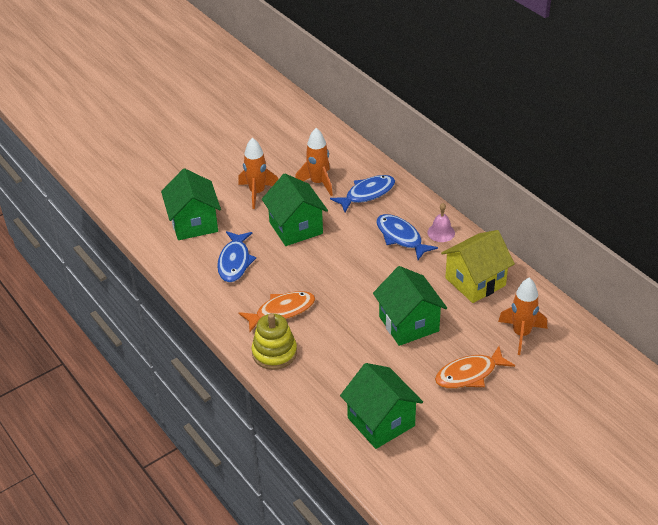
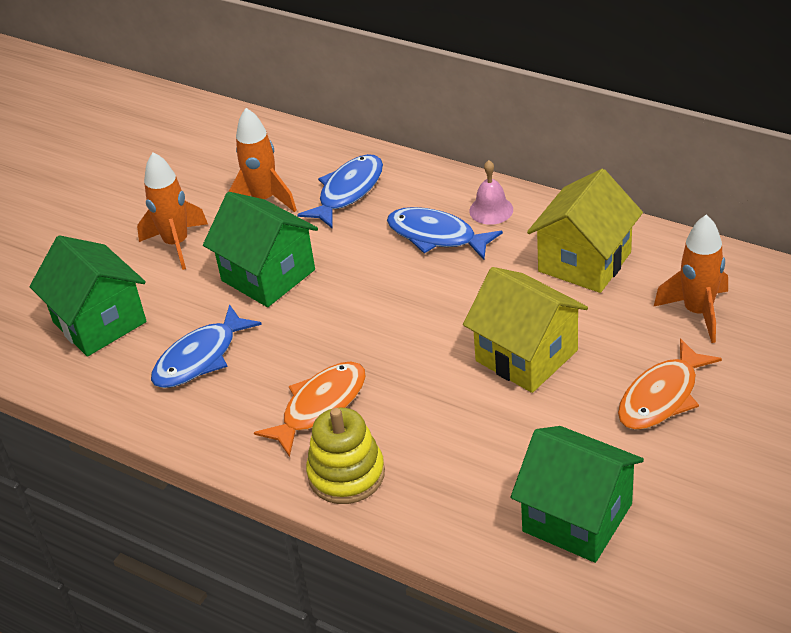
camera: 20 degrees left, 0 degrees up
(235, 262) = (200, 358): blue fish -> blue fish turned 60 degrees clockwise
(408, 324) = (526, 355): green house -> yellow house

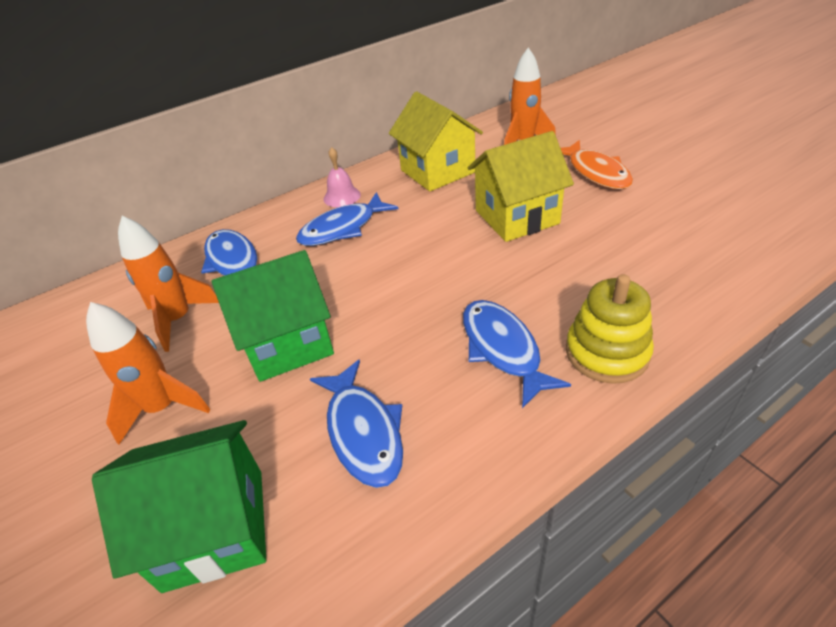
camera: 65 degrees left, 0 degrees up
(320, 406) = (502, 349): orange fish -> blue fish
(577, 517) = (707, 233): green house -> none

